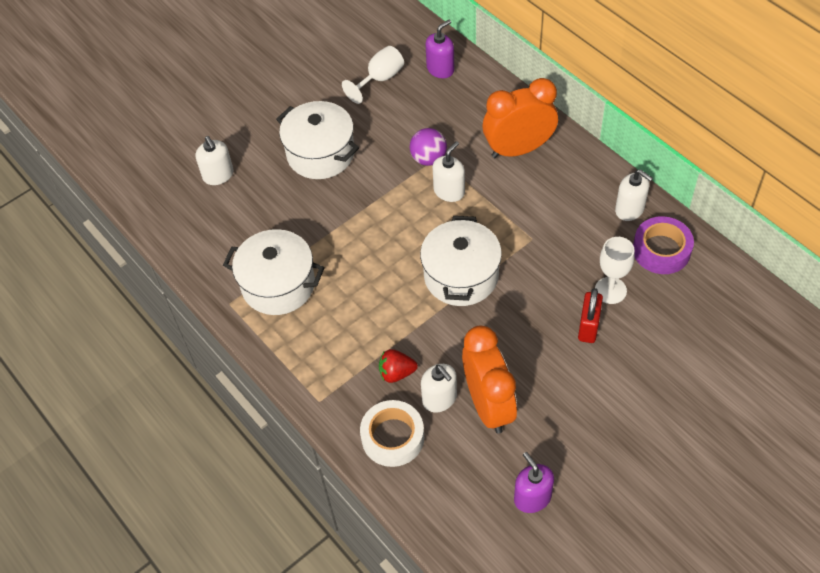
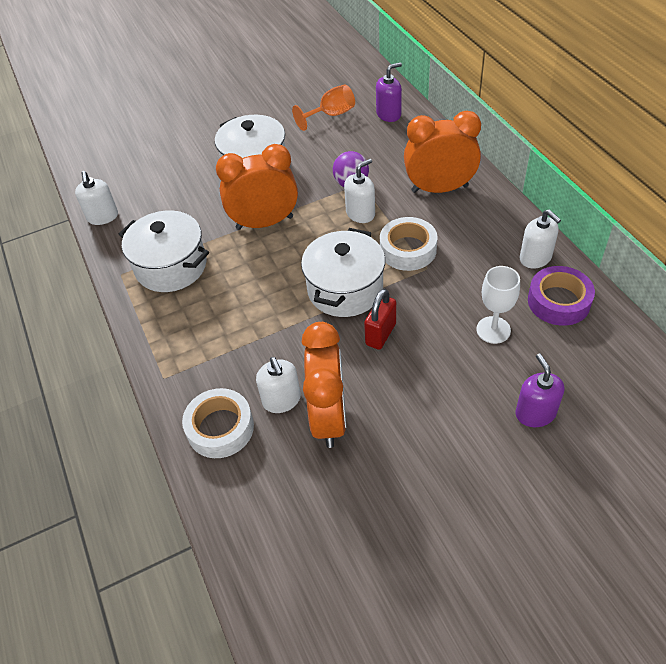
camera: 15 degrees right, 5 degrees down
(218, 175) = (159, 169): white soap dispenser -> white soap dispenser (103, 217)
(355, 219) = (264, 223): none -> orange clock
(380, 79) = (331, 115): white goblet -> orange goblet
(396, 373) = (248, 366): red strawberry -> none
(508, 222) = (408, 250): none -> white tape
(532, 497) = (342, 524): purple soap dispenser -> purple soap dispenser (535, 413)
(588, 327) = (459, 361): red padlock -> red padlock (380, 334)

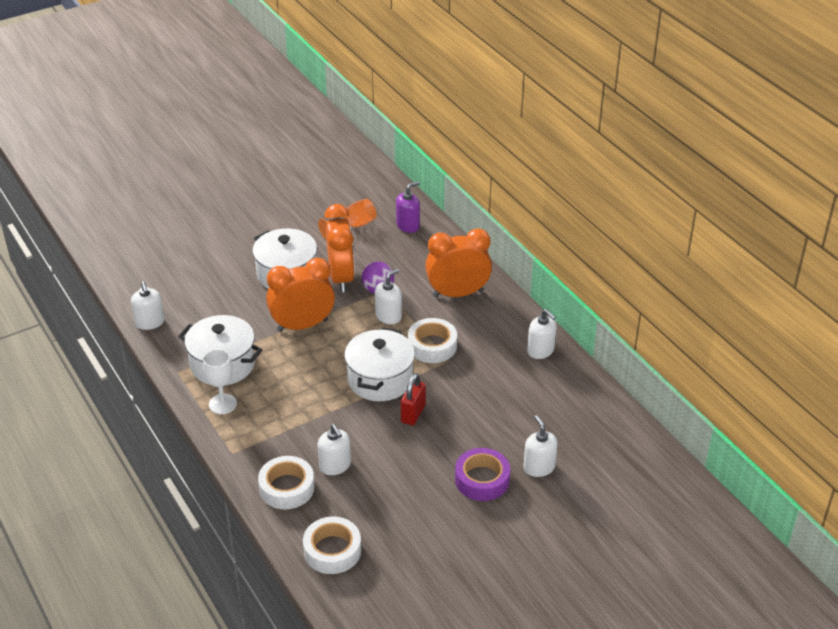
camera: 10 degrees left, 10 degrees down
(265, 523) = (332, 550): none -> white tape
(329, 417) = (375, 476): orange clock -> orange clock (341, 278)
(493, 330) = (506, 408): white goblet -> white goblet (222, 404)
(535, 413) = (539, 467): purple soap dispenser -> white soap dispenser
(558, 301) = (559, 384): purple tape -> purple tape (482, 480)

